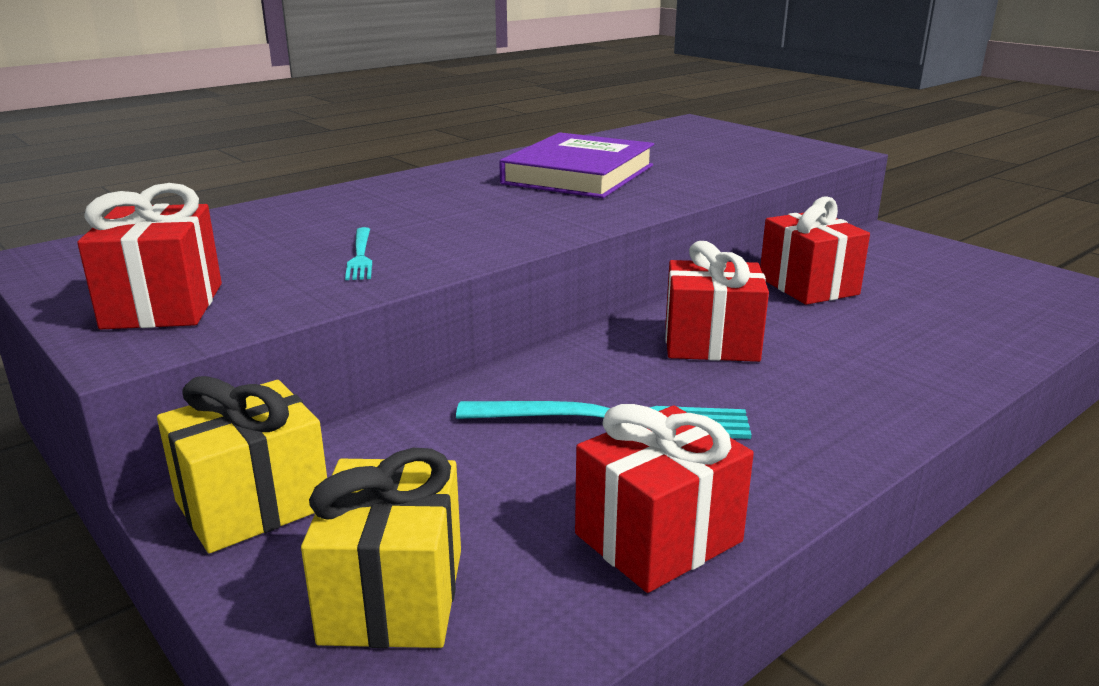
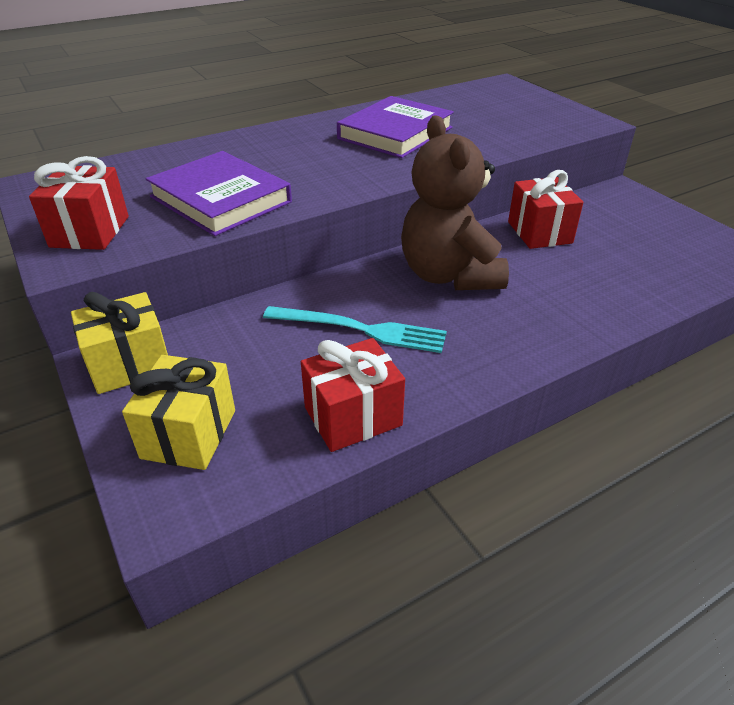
camera: 10 degrees right, 15 degrees up
(360, 256) = (220, 199): turquoise fork -> purple book
(711, 343) = (449, 275): red gift -> brown teddy bear

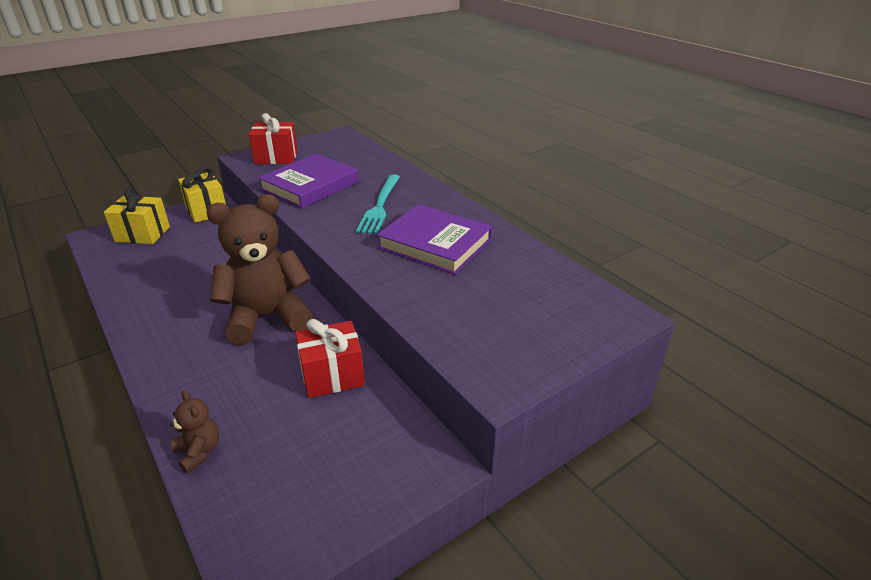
camera: 85 degrees right, 5 degrees down
(353, 416) = (127, 281): red gift -> none
(360, 329) = (209, 279): turquoise fork -> turquoise fork (380, 206)
(659, 295) = (199, 451): none -> brown teddy bear

